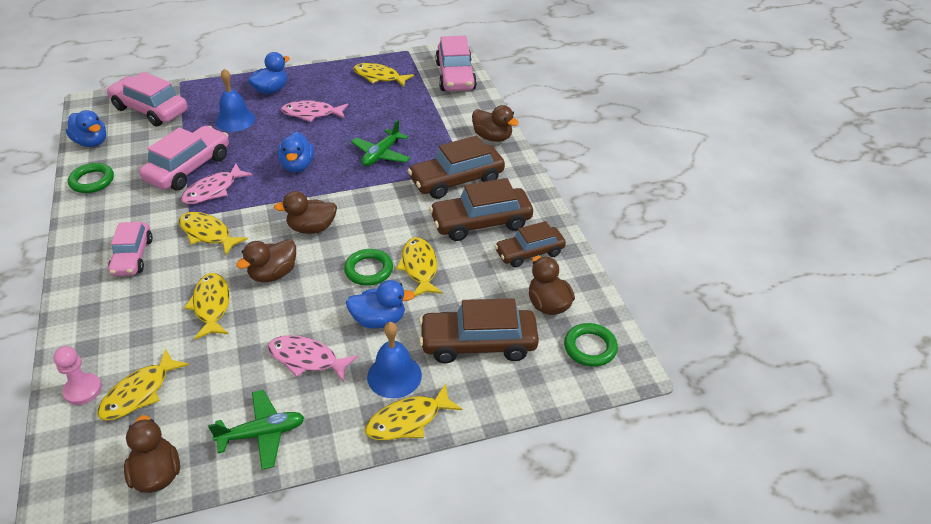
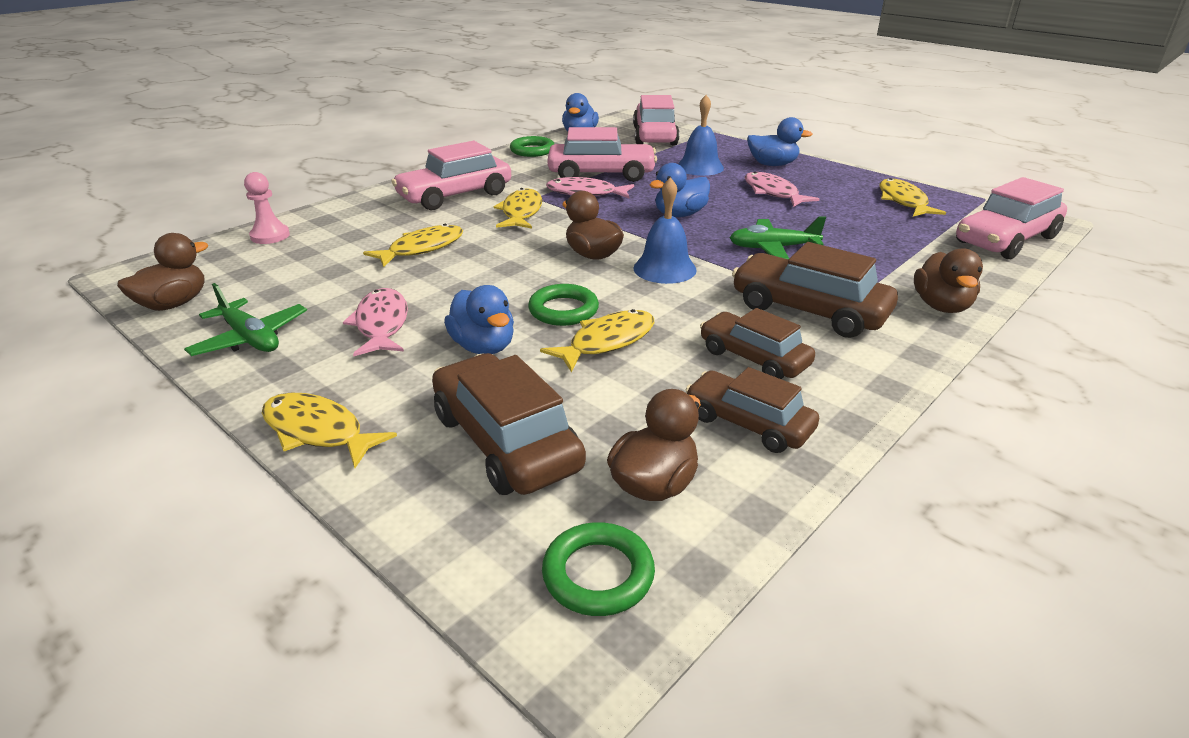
camera: 60 degrees right, 10 degrees down
(132, 256) = (455, 195): pink car -> pink car, size x1.50
(139, 393) = (279, 259): yellow fish -> none
(273, 274) = (498, 260): brown duck -> none
(394, 376) = (393, 392): blue bell -> blue bell (664, 269)
(481, 223) = (753, 358): brown car -> brown car, size x0.67

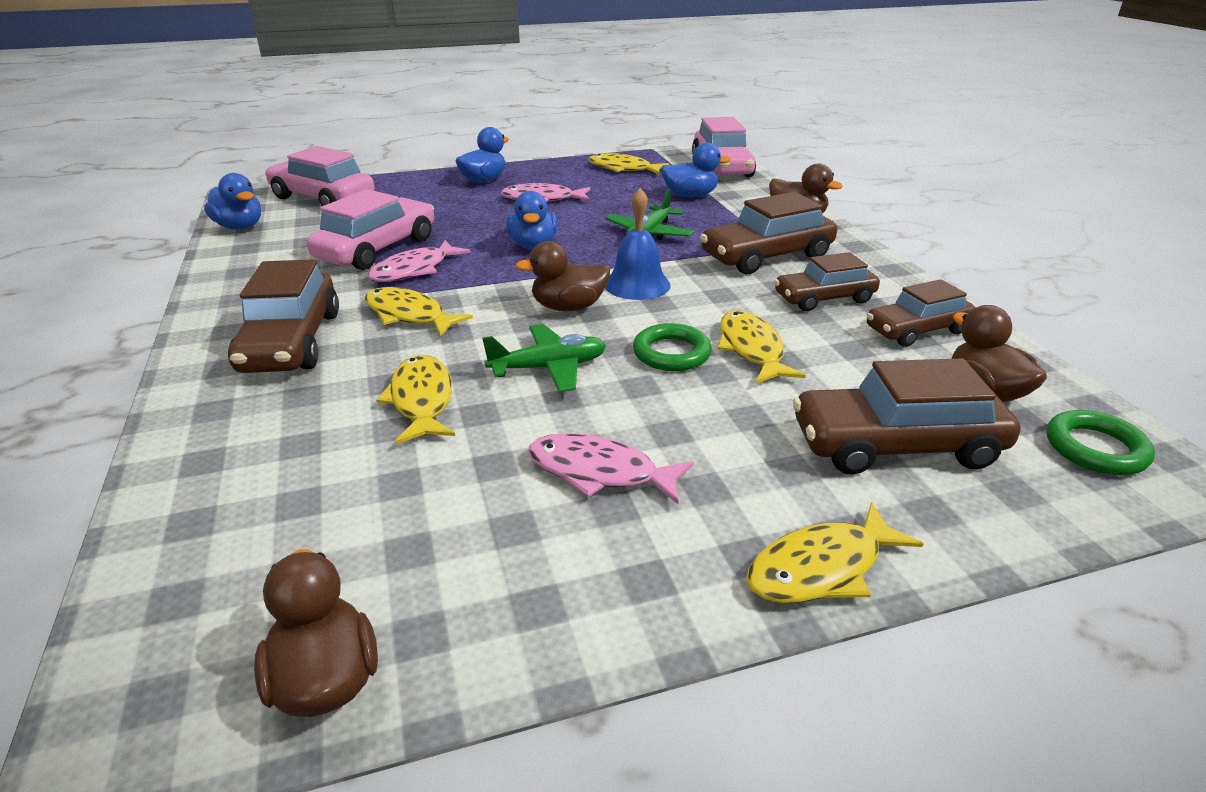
camera: 60 degrees left, 0 degrees up
(250, 338) = (539, 597): green plane -> green plane (549, 368)
(270, 236) = (187, 526): pink pawn -> none
(455, 195) = (291, 342): pink car -> brown car
(483, 347) = (710, 415): blue duck -> blue duck (690, 196)
(532, 150) = (236, 263): green ring -> none
(700, 167) = (439, 205): blue bell -> none

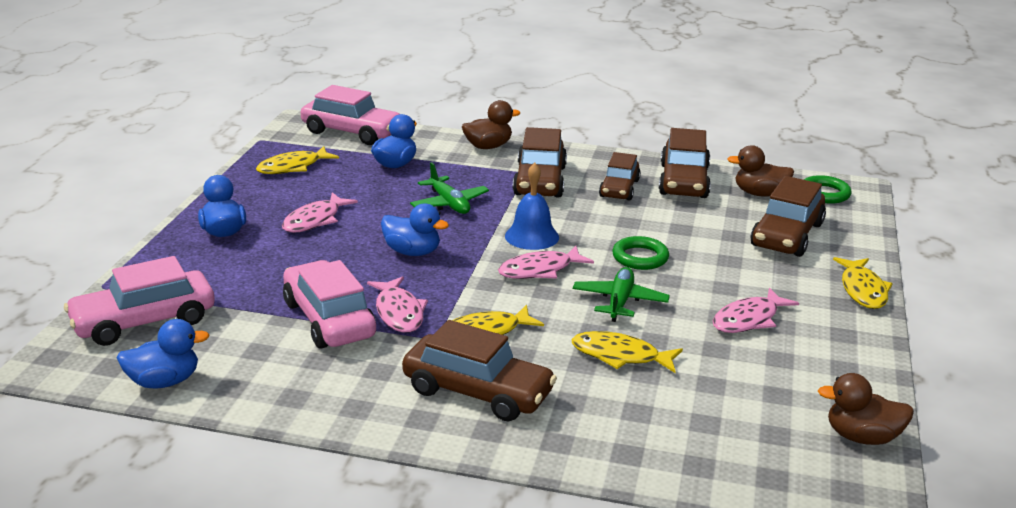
camera: 60 degrees left, 5 degrees down
(568, 307) = (540, 270): brown duck -> pink fish
(751, 349) = (659, 233): yellow fish -> none
(917, 330) = (683, 181): brown car -> brown car, size x1.50

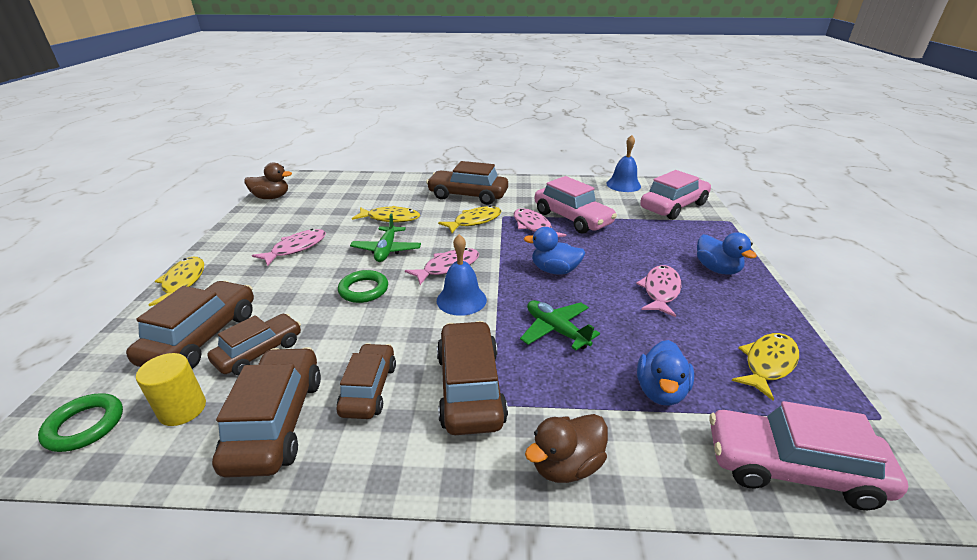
camera: 170 degrees right, 5 degrees up
(164, 382) = (623, 185): blue duck -> blue bell
(723, 219) = (259, 352): none -> brown car
(759, 194) = (182, 409): brown duck -> yellow cylinder

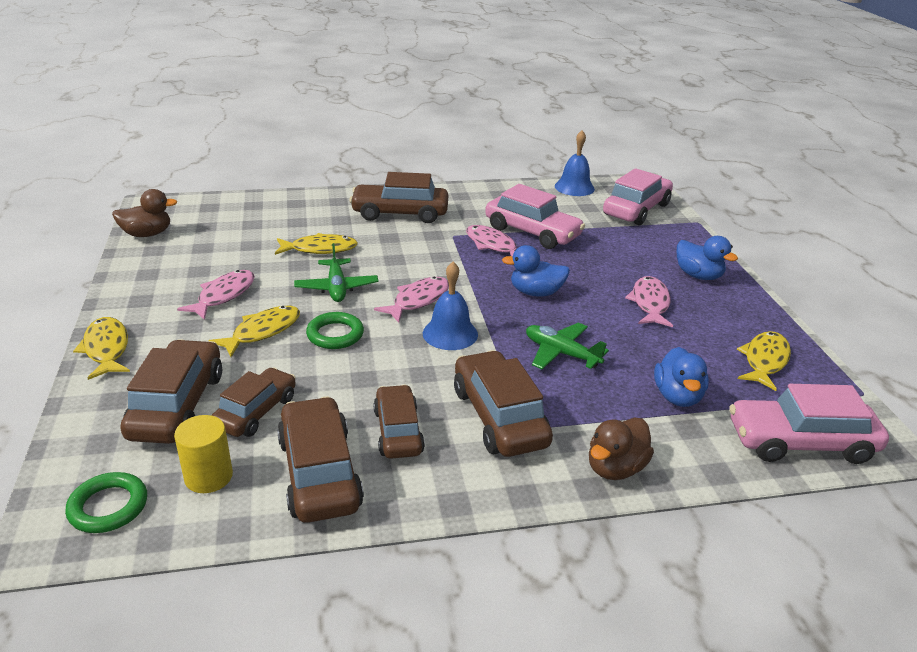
camera: 15 degrees left, 0 degrees up
(474, 221) = (423, 244): yellow fish -> yellow fish (262, 331)

